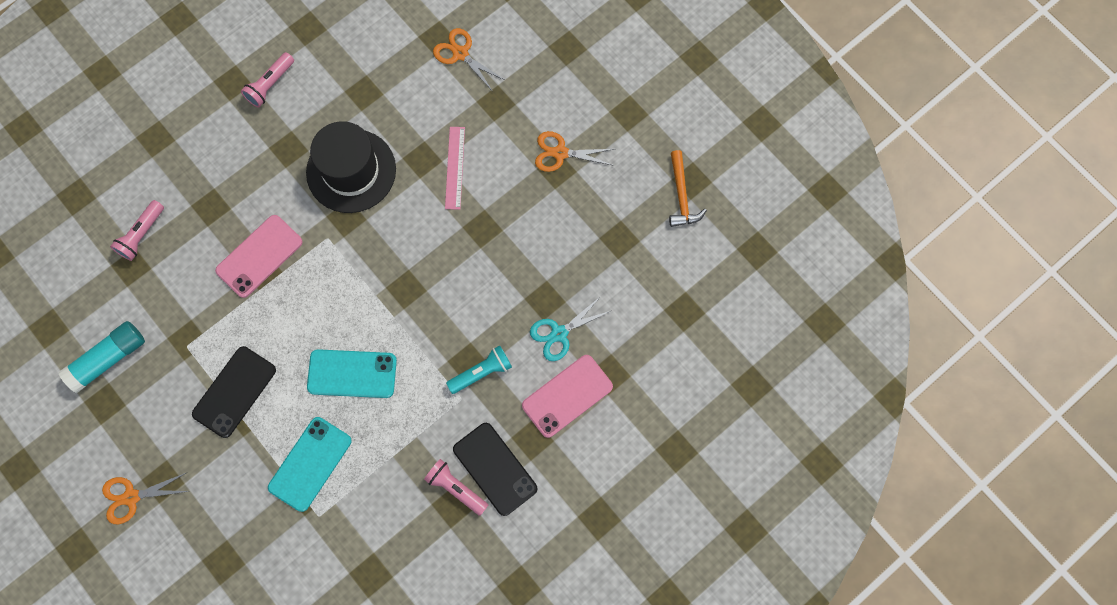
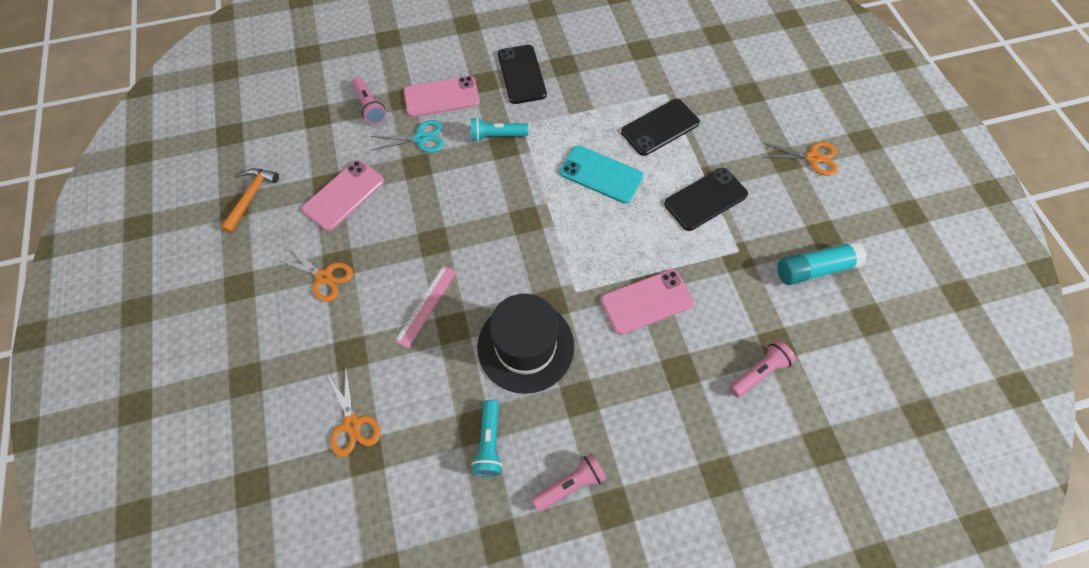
camera: 155 degrees left, 10 degrees down
(310, 464) = (660, 127): turquoise phone -> black phone
(346, 86) = (489, 443): none -> turquoise flashlight
(456, 488) = (556, 74): pink flashlight -> pink flashlight (370, 106)
(595, 236) = (344, 195): none -> pink phone

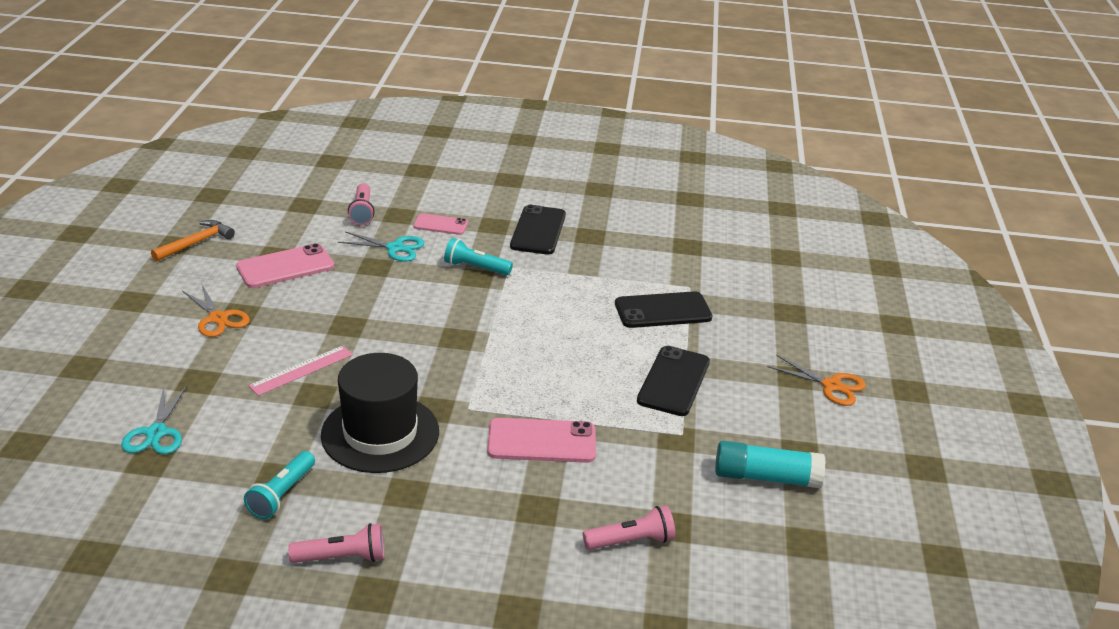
camera: 20 degrees right, 30 degrees down
(352, 424) = (156, 433): orange scissors -> turquoise scissors
(441, 97) = (440, 225): pink phone -> pink phone, size x0.61
(601, 174) = (567, 328): turquoise phone -> none
(705, 199) = (673, 381): black phone -> black phone turned 60 degrees counterclockwise

